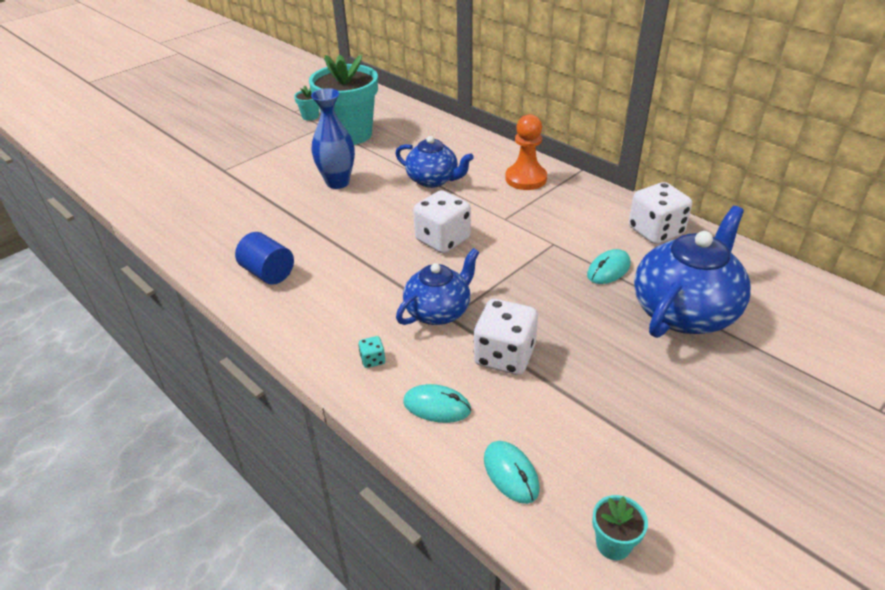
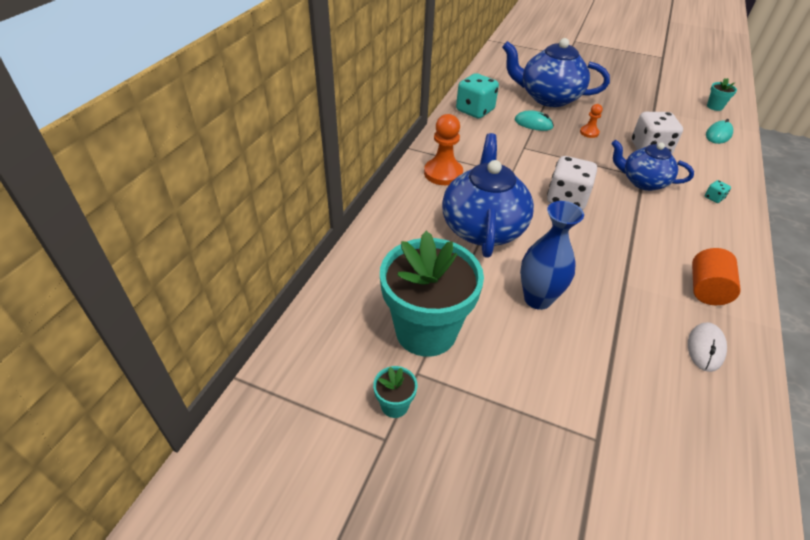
camera: 115 degrees left, 5 degrees up
(225, 241) = (705, 348): none -> white mouse
(268, 273) = (706, 289): blue cylinder -> orange cylinder
(433, 180) = (483, 227): blue teapot -> blue teapot, size x1.59
(437, 406) = (712, 164): turquoise mouse -> none
(569, 313) = (589, 132): none -> orange pawn
(655, 231) = (475, 110): white dice -> turquoise dice

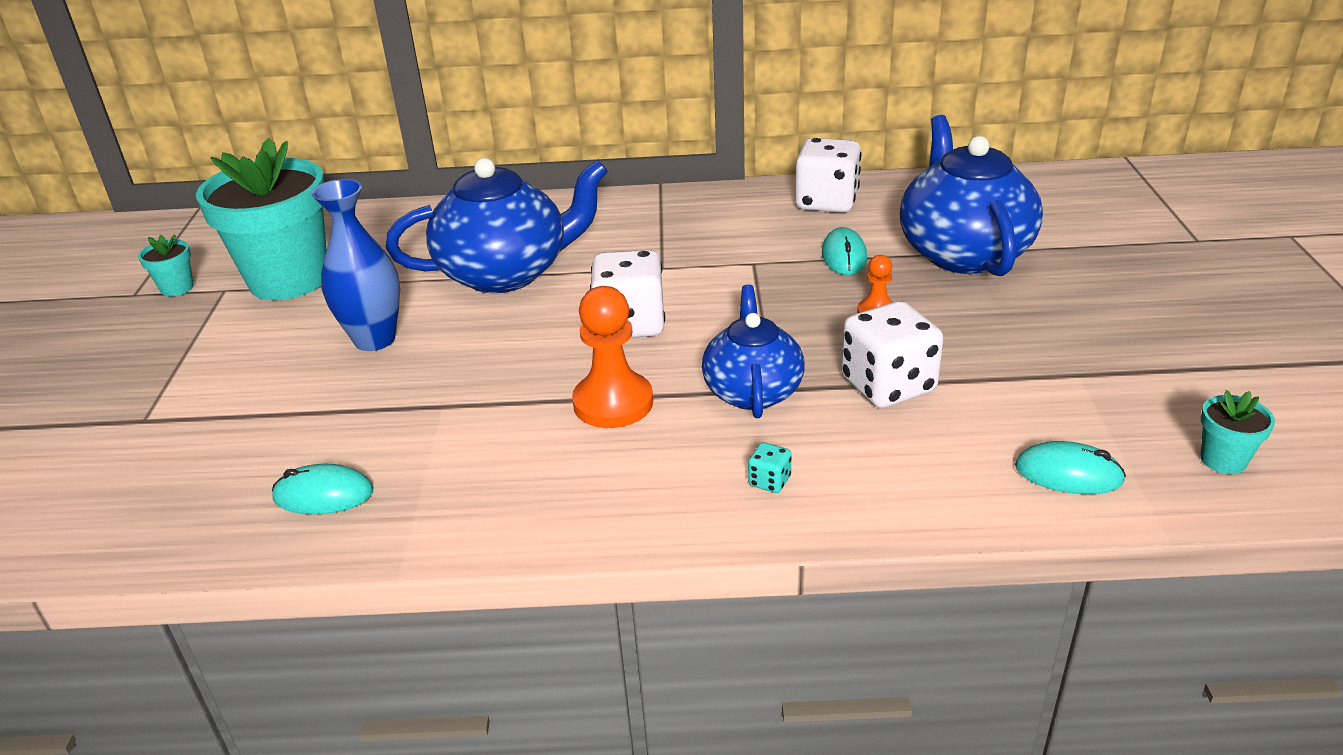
camera: 70 degrees right, 10 degrees down
(443, 173) = (615, 219): orange pawn -> orange pawn (613, 403)
(475, 110) = (826, 202): turquoise dice -> white dice
(705, 348) = (323, 495): white mouse -> turquoise mouse
(706, 289) = (466, 488): orange cylinder -> none

